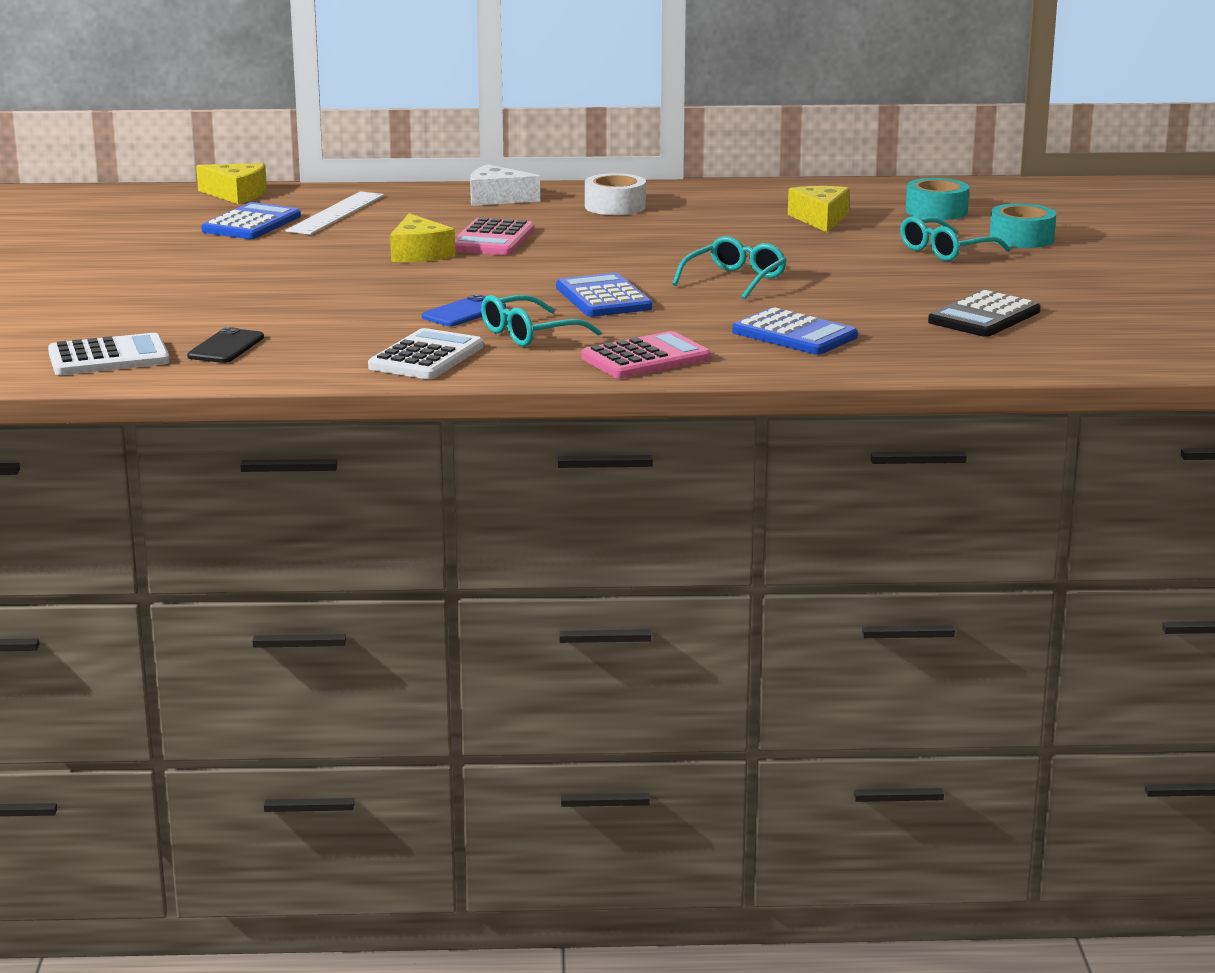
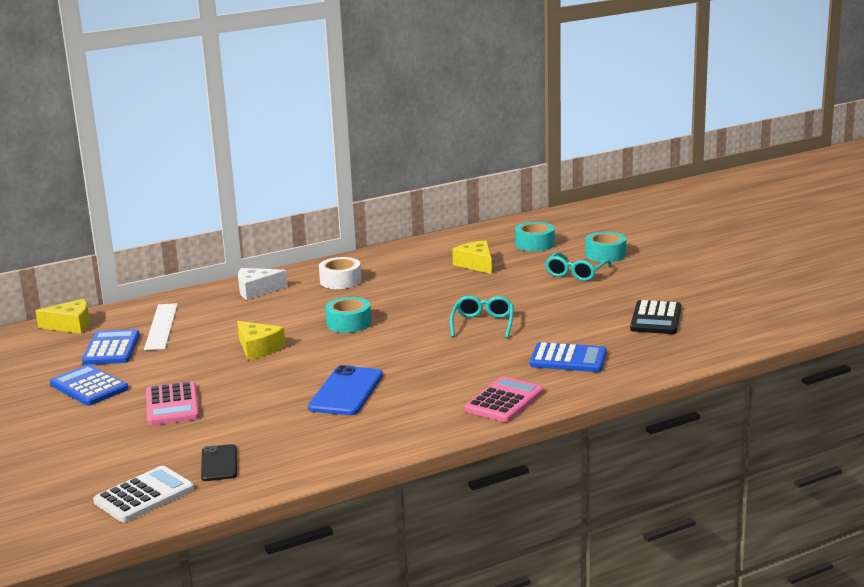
camera: 25 degrees left, 0 degrees up
(426, 357) = (366, 436): white calculator -> none
(464, 312) = (346, 392): blue phone -> blue phone, size x1.62
(492, 240) = (293, 325): pink calculator -> pink calculator (172, 405)
(530, 334) = (409, 399): turquoise glasses -> none
(563, 249) = (348, 323): none -> turquoise tape
(603, 298) = (420, 358): blue calculator -> blue calculator (89, 387)

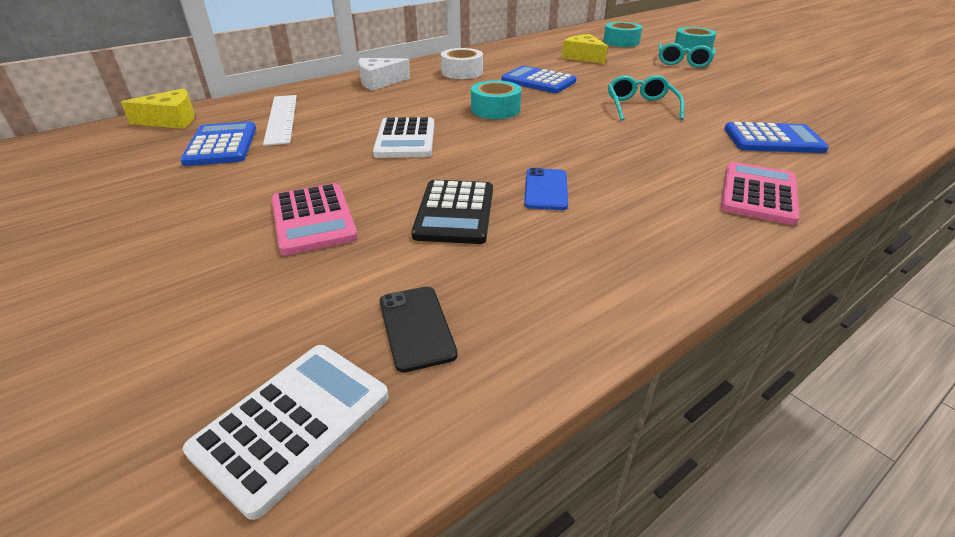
camera: 10 degrees left, 15 degrees up
(89, 387) = (189, 196): blue calculator -> blue calculator (538, 81)
(258, 348) = (405, 139): yellow cheese -> white calculator
(346, 392) = (546, 189): blue phone -> blue phone, size x0.62
(656, 319) = (810, 97): black calculator -> black calculator (455, 212)

